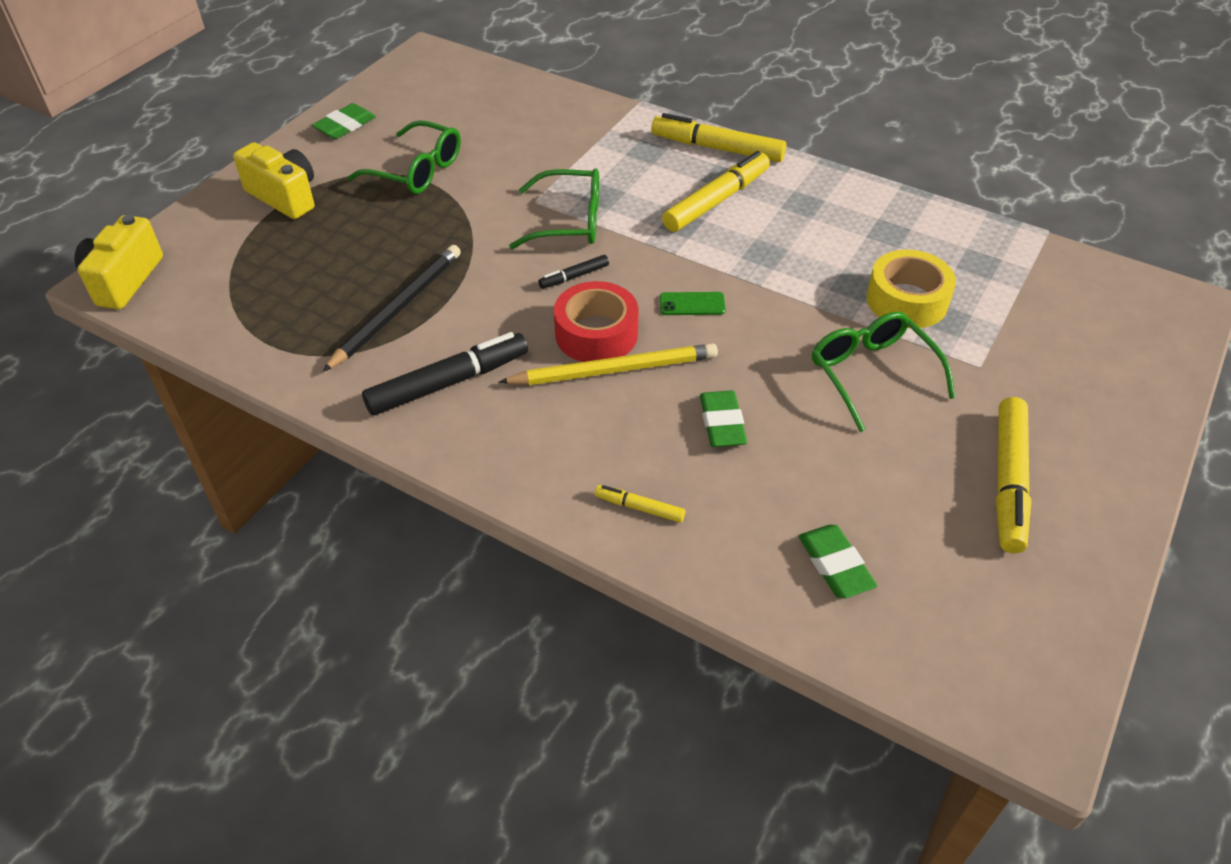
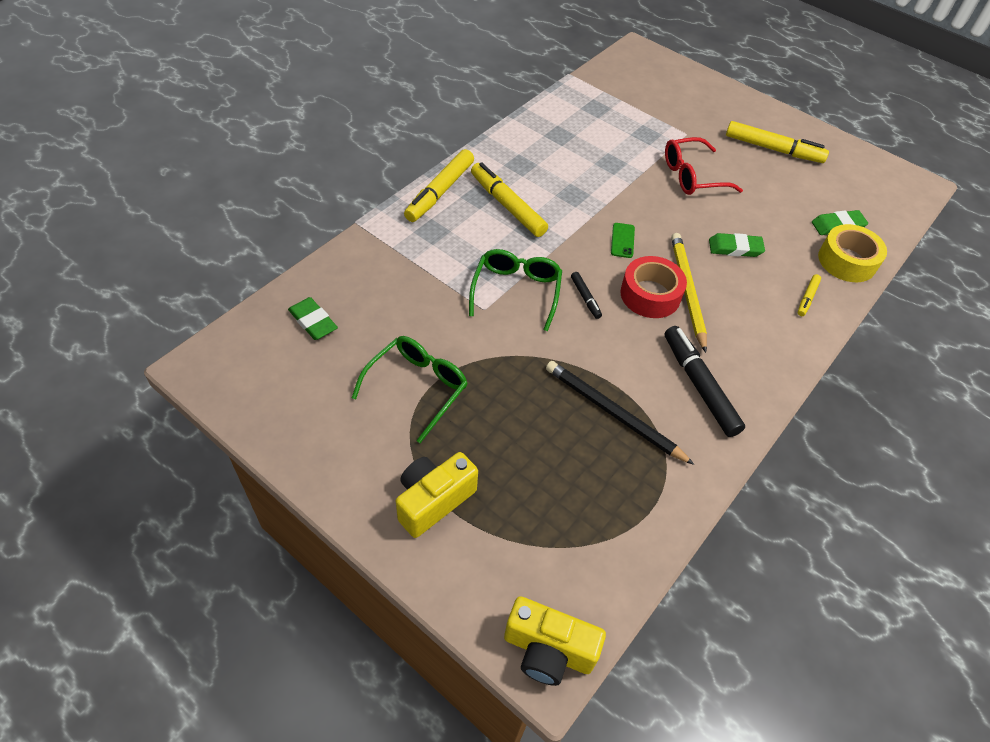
camera: 85 degrees left, 5 degrees up
(345, 125) = (317, 445): green eraser -> green eraser (313, 321)
(872, 374) = (693, 176): green glasses -> red glasses
(907, 300) = (627, 145): yellow tape -> yellow tape (847, 261)

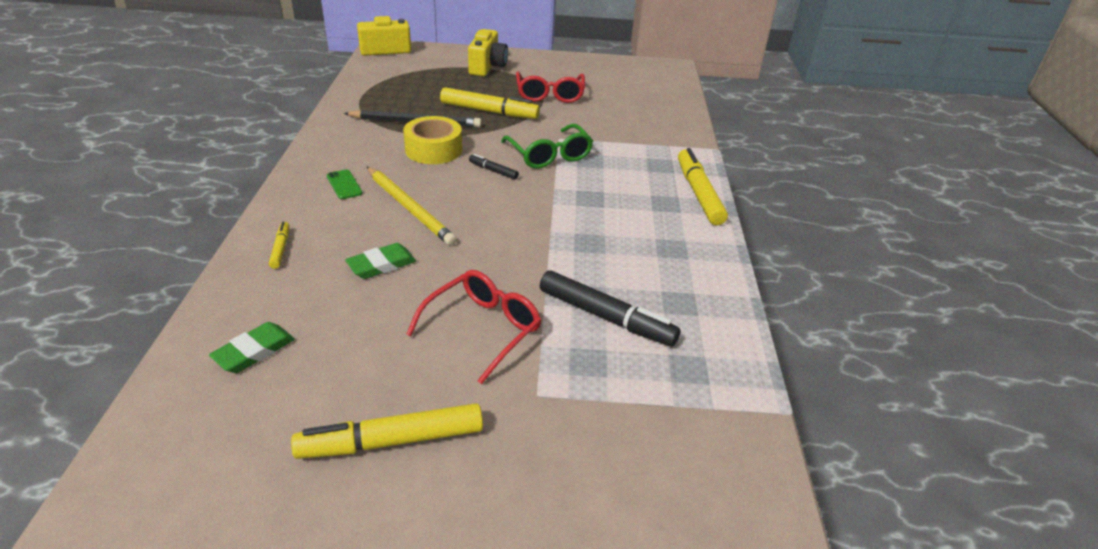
camera: 145 degrees right, 15 degrees down
(313, 321) = (650, 98): green eraser -> none
(417, 388) = (550, 94): green glasses -> red glasses
(507, 206) = (633, 207): yellow marker -> yellow marker (489, 111)
(622, 240) = (502, 223): green phone -> green phone (344, 185)
(650, 295) = (441, 193): red tape -> none
(699, 385) = (361, 154): black marker -> black marker (606, 317)
(847, 261) = (236, 308): yellow tape -> yellow tape (433, 149)

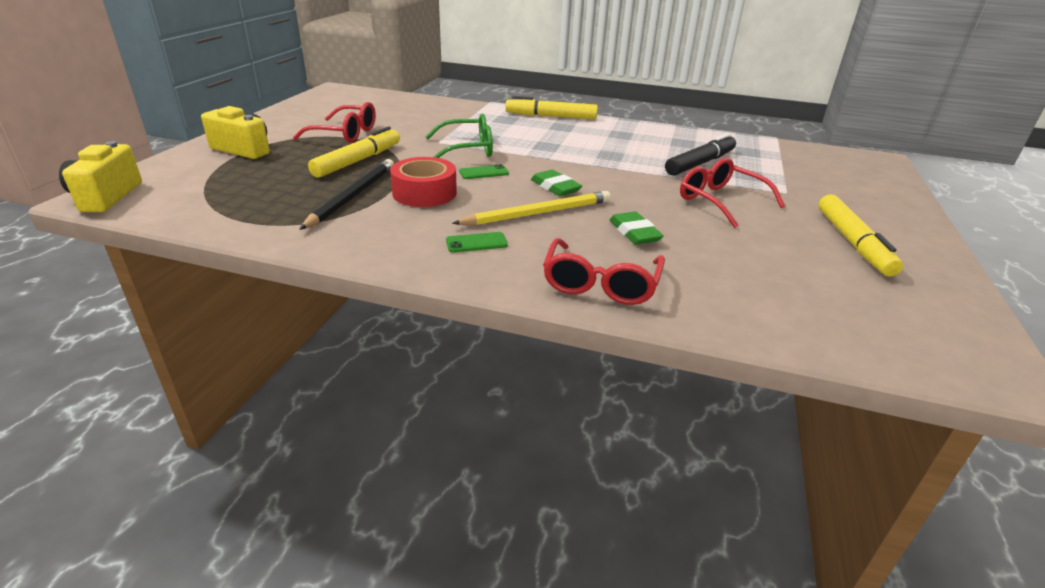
camera: 75 degrees left, 5 degrees down
(254, 351) = (772, 299): green eraser -> green eraser (555, 187)
(280, 249) = (601, 283): yellow marker -> red glasses
(433, 149) = (424, 193): yellow tape -> red tape
(493, 171) = (484, 172): black marker -> green phone

